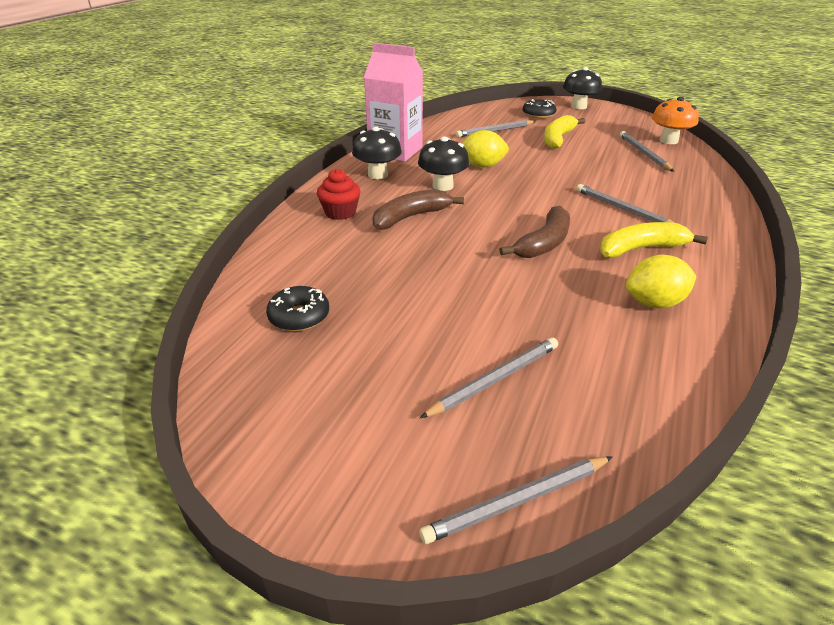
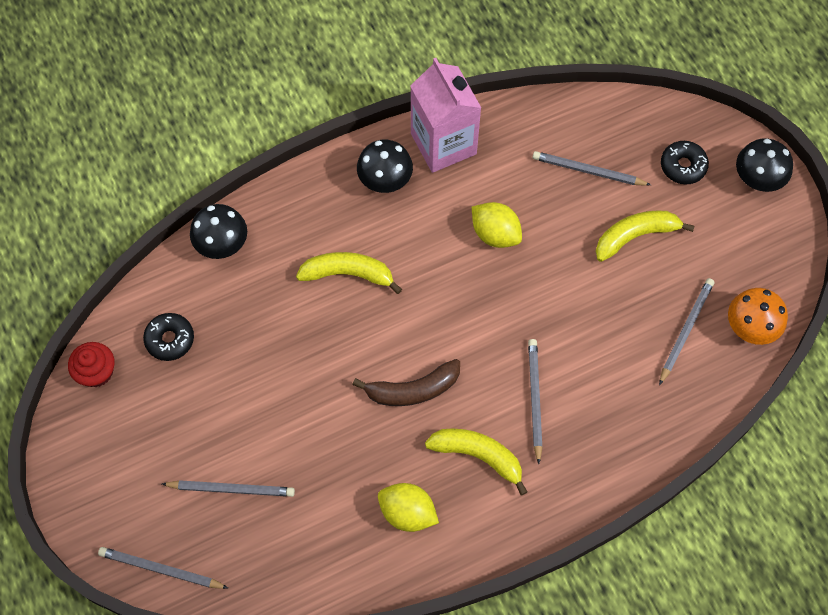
camera: 40 degrees right, 30 degrees up
(340, 212) = (299, 224): red cupcake -> red cupcake (96, 372)
(411, 217) = (348, 274): brown banana -> yellow banana
(442, 186) = (422, 243): black mushroom -> black mushroom (222, 244)

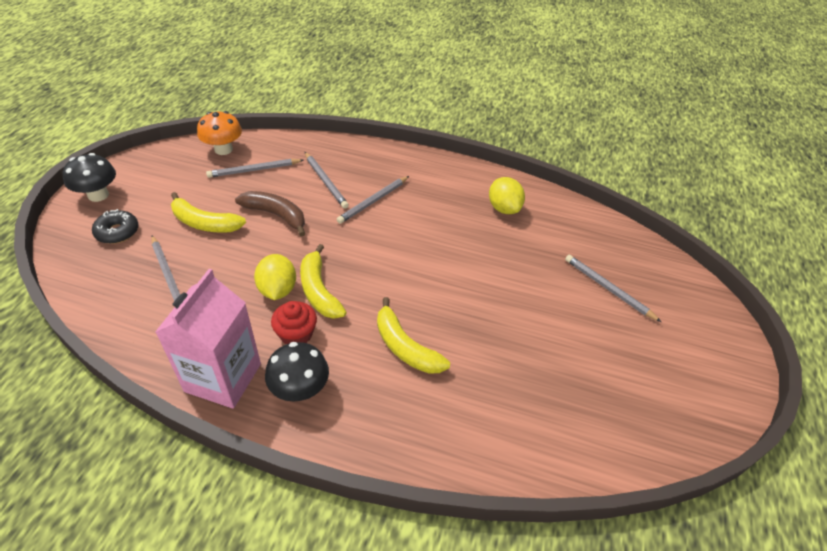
camera: 140 degrees left, 20 degrees down
(96, 372) = (673, 437): red cupcake -> red cupcake (296, 334)
(161, 569) = (687, 283): grey pencil -> grey pencil (325, 181)
(170, 339) = (590, 413): black donut -> none
(222, 244) = (484, 454): black mushroom -> none
(413, 390) = (438, 253): brown banana -> brown banana (276, 215)
(478, 455) = (435, 202): yellow banana -> yellow banana (319, 290)

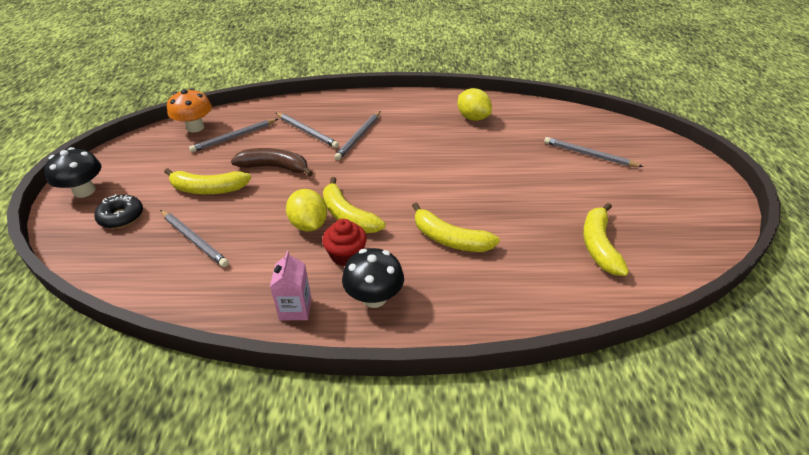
camera: 15 degrees left, 5 degrees down
(223, 377) = (295, 309): pink carton -> pink carton, size x0.51
(557, 403) = (598, 245): none -> yellow banana

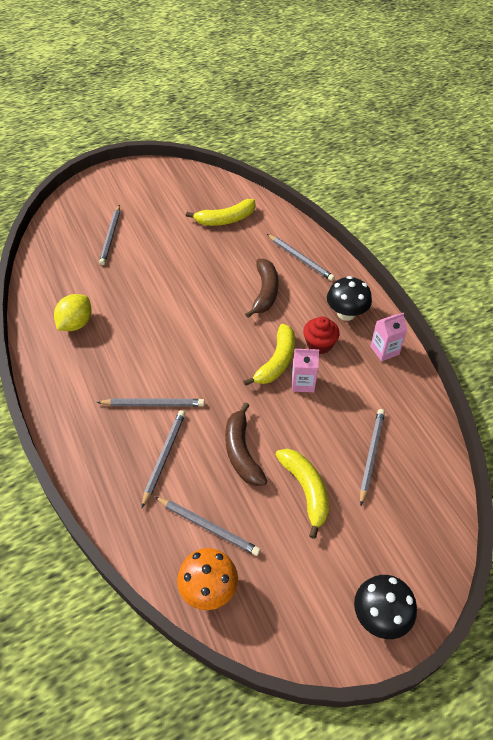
camera: 115 degrees left, 10 degrees up
(121, 217) = (387, 540): black donut -> none
(309, 225) = (303, 383): yellow lemon -> pink carton
(449, 239) = (265, 292): yellow banana -> brown banana
(494, 291) = (300, 259): none -> grey pencil

